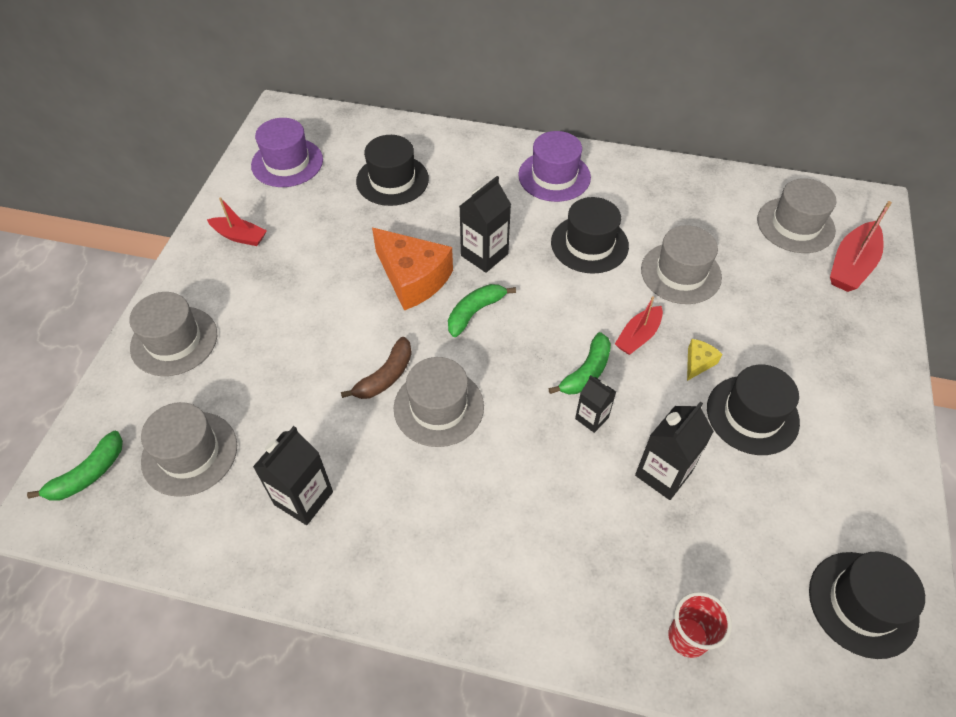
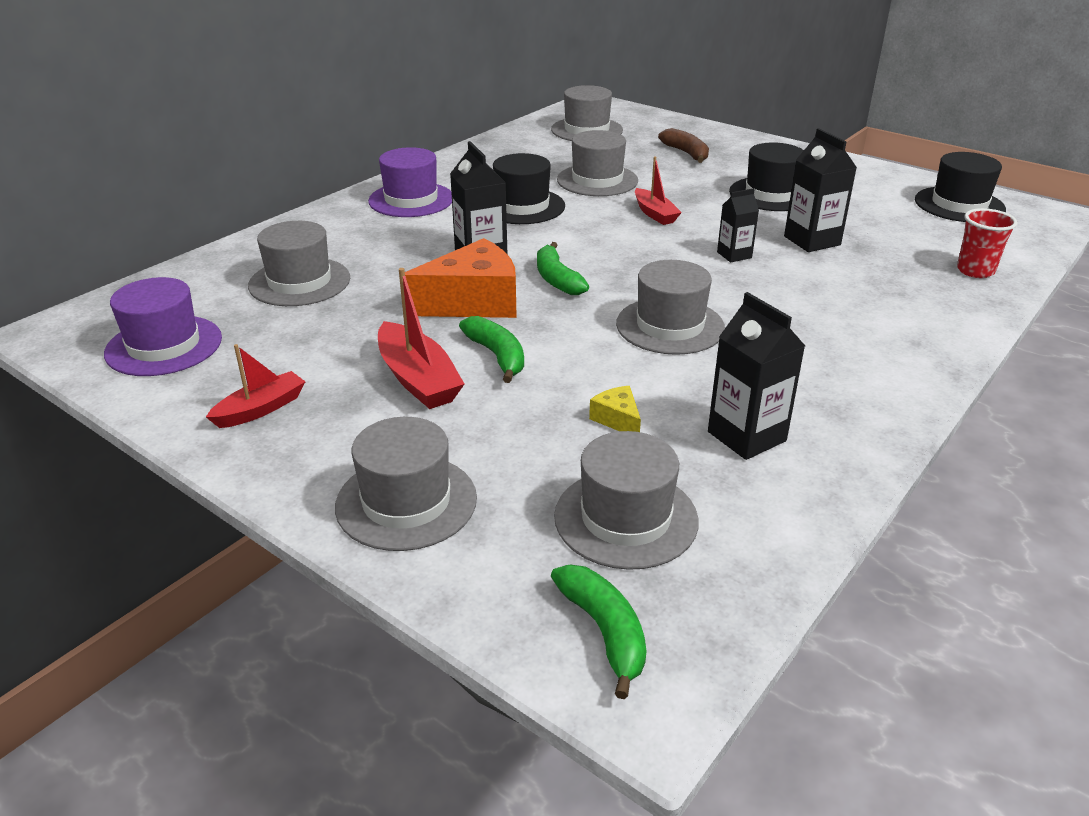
camera: 65 degrees left, 20 degrees down
(385, 376) = (604, 348): brown banana -> brown banana (686, 153)
(392, 180) = (299, 282): black hat -> grey hat
(586, 372) = (679, 245): green banana -> green banana (497, 356)
(698, 363) = (703, 199): yellow cheese -> yellow cheese (617, 419)
(851, 265) = (648, 125): red boat -> red boat (418, 379)

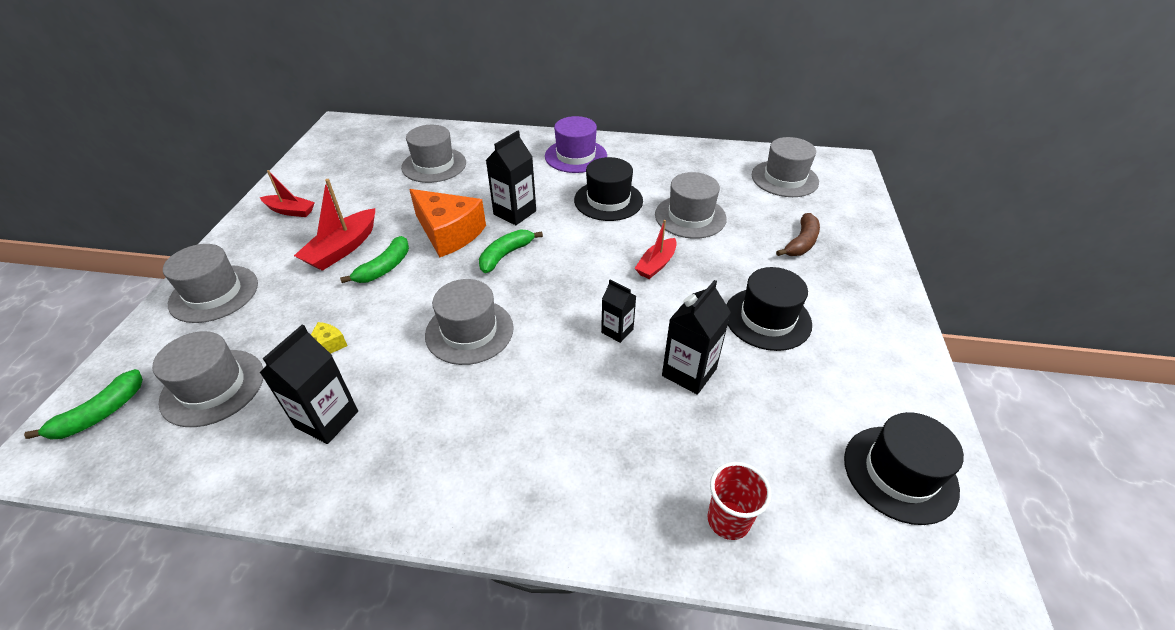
camera: 60 degrees right, 10 degrees up
(164, 346) = (341, 157): purple hat -> none

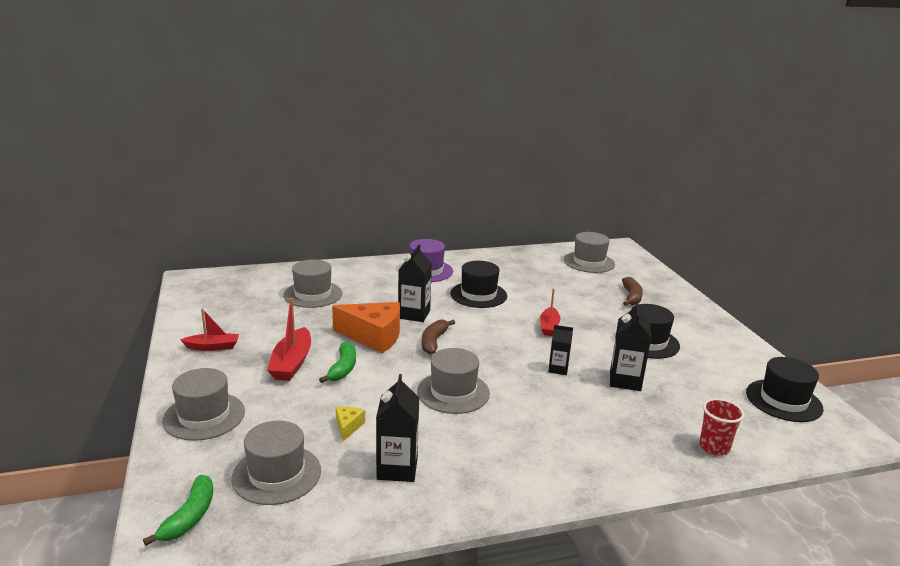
camera: 25 degrees left, 20 degrees down
(505, 255) = (433, 342): green banana -> brown banana
(690, 216) = (546, 294): grey hat -> none

